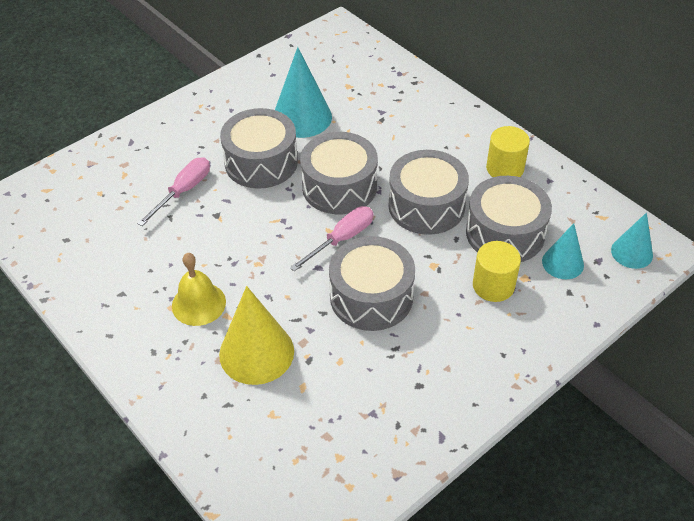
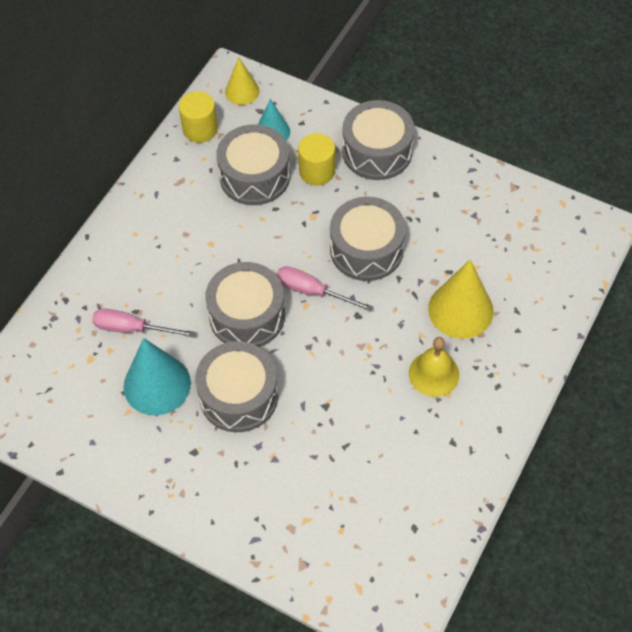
camera: 110 degrees left, 10 degrees up
(183, 191) = (307, 449): pink screwdriver -> pink screwdriver (132, 328)
(426, 206) = (244, 240): grey drum -> grey drum (377, 151)
(505, 168) = (172, 194): yellow cylinder -> yellow cylinder (200, 129)
(632, 252) = (242, 91): turquoise cone -> yellow cone

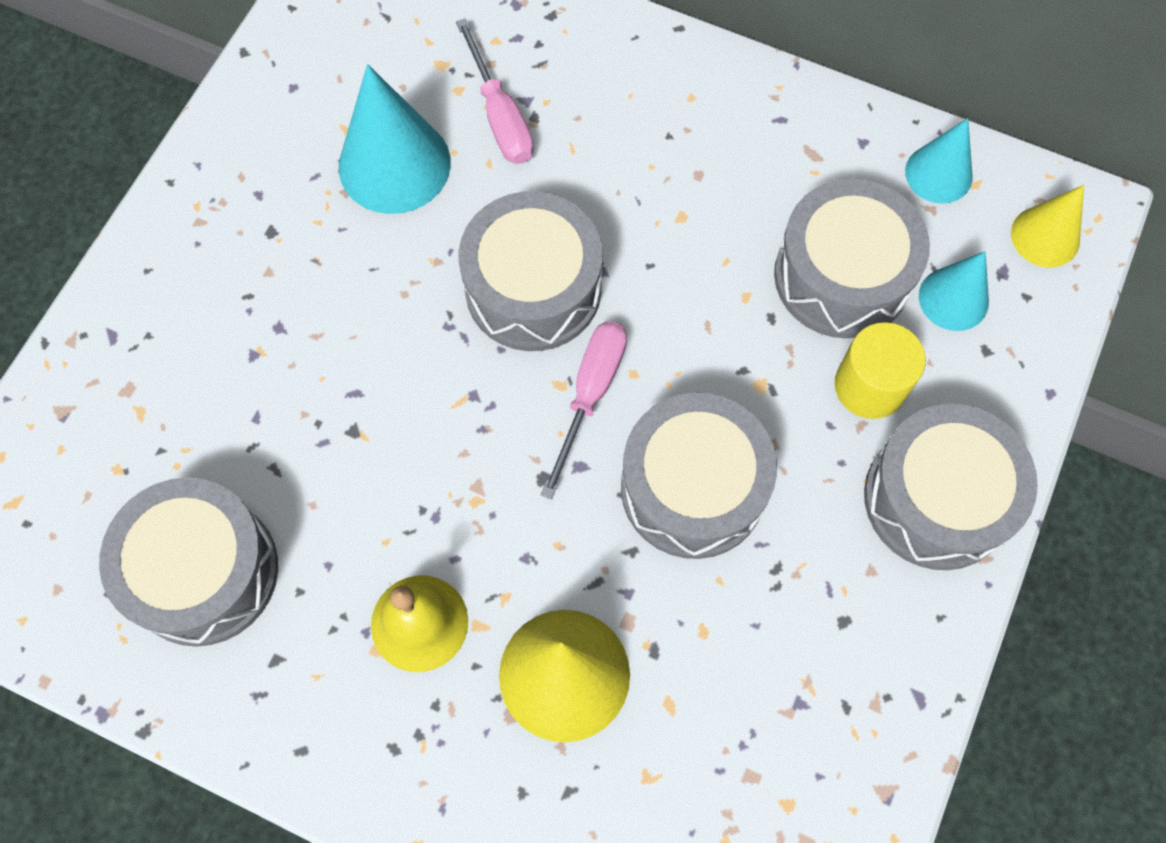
camera: 85 degrees right, 10 degrees up
(132, 328) = (500, 116): pink screwdriver -> pink screwdriver turned 150 degrees clockwise
(200, 129) = (938, 174): yellow cylinder -> turquoise cone
(238, 396) = (373, 289): grey drum -> grey drum (203, 572)

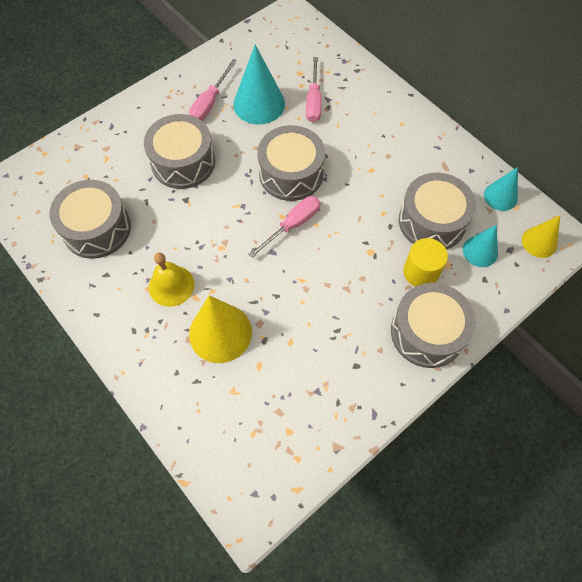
camera: 25 degrees right, 5 degrees down
(292, 202) = (209, 103): none -> pink screwdriver
(693, 488) = (317, 281): grey drum -> grey drum (183, 162)

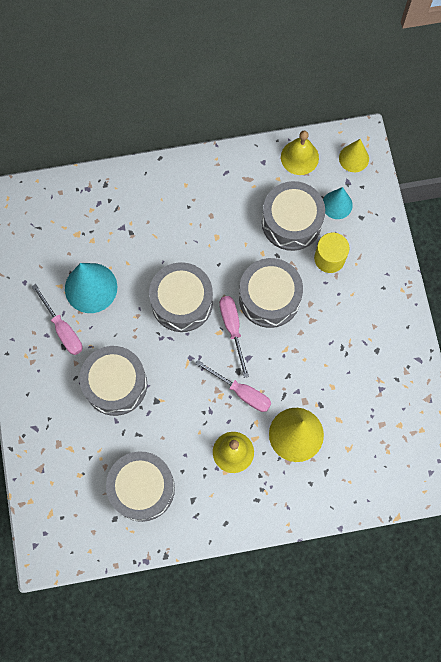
camera: 60 degrees left, 10 degrees up
(313, 101) = (117, 241): pink screwdriver -> pink screwdriver (241, 392)
(427, 332) = (379, 285): grey drum -> grey drum (269, 298)
(500, 196) = (299, 157): turquoise cone -> yellow bell

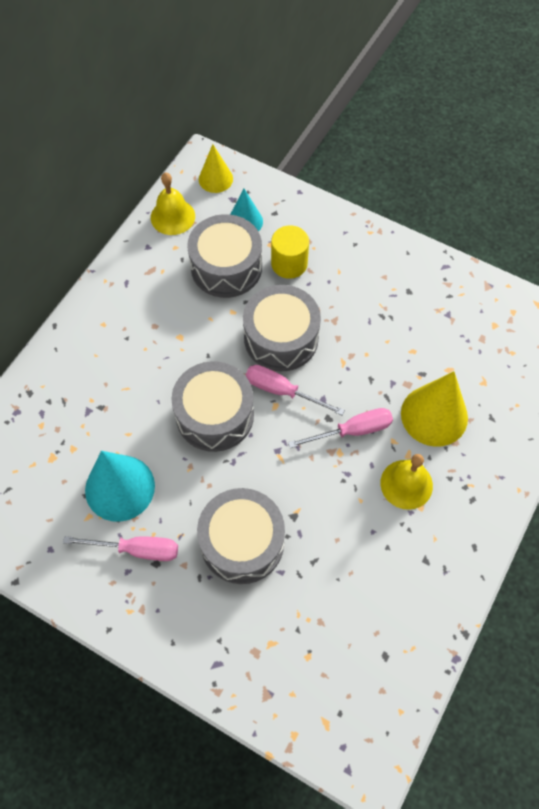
camera: 50 degrees left, 10 degrees down
(142, 488) = (374, 601): grey drum -> none

